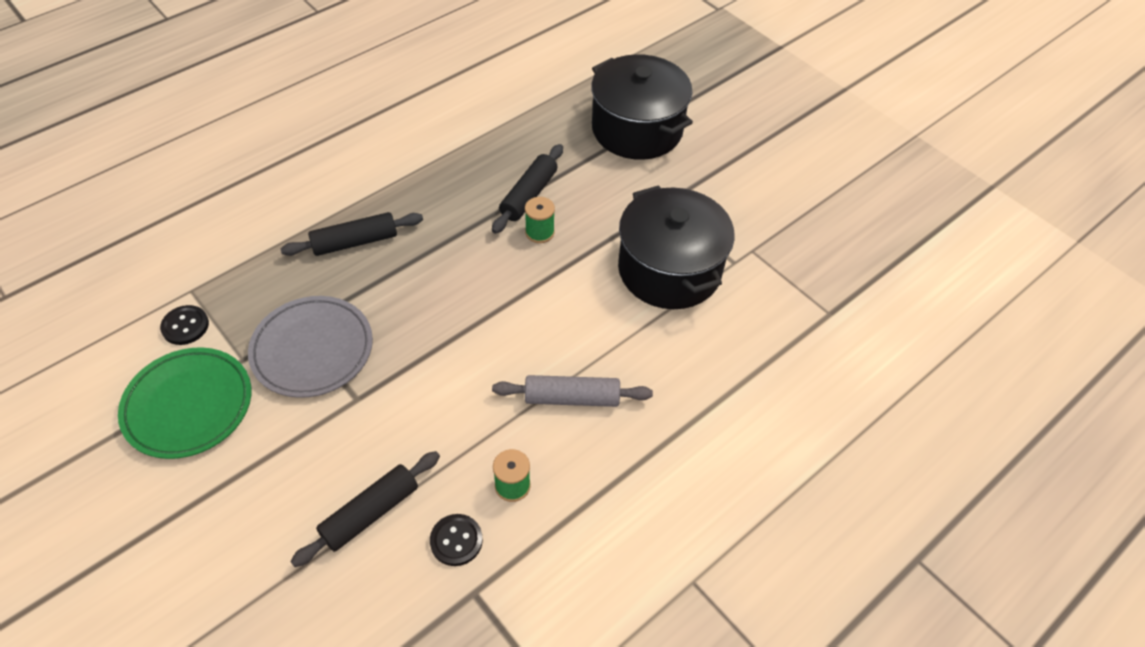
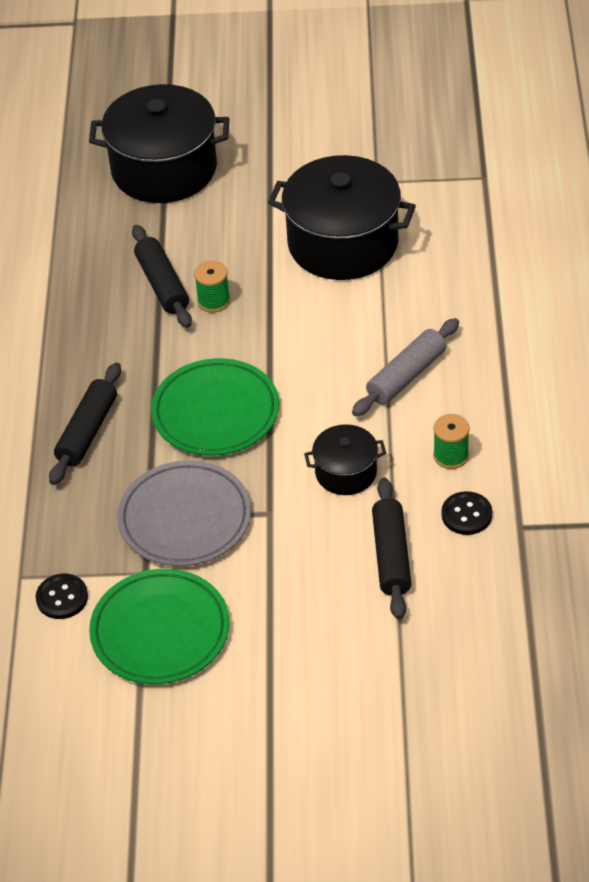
camera: 45 degrees left, 5 degrees down
(432, 302) = (215, 412): none -> green plate
(436, 423) = (346, 472): none -> black pot

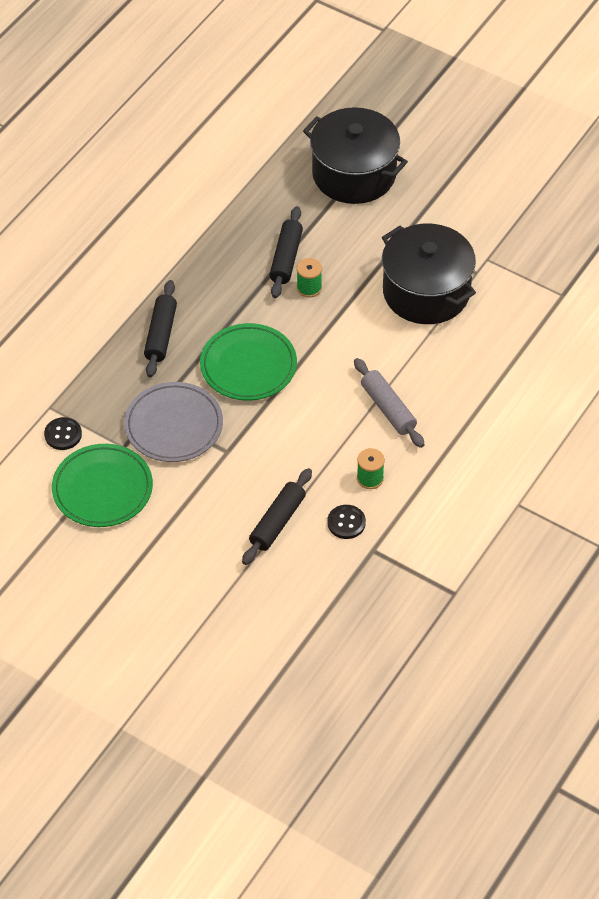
camera: 30 degrees right, 5 degrees up
(87, 431) = (161, 334): black rolling pin -> black rolling pin turned 45 degrees counterclockwise
(346, 472) = (295, 452): black pot -> none
(406, 376) = (388, 408): grey rolling pin -> grey rolling pin turned 75 degrees clockwise

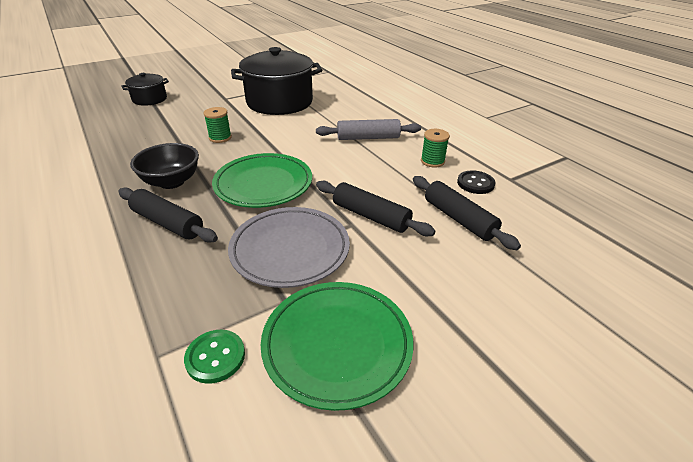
camera: 65 degrees left, 15 degrees down
(63, 434) = (215, 357): black button -> green button
(213, 301) = (171, 182): none -> black bowl
(286, 258) = (179, 139): black rolling pin -> black rolling pin (370, 216)
(354, 174) = (149, 99): black pot -> black pot, size x0.51

